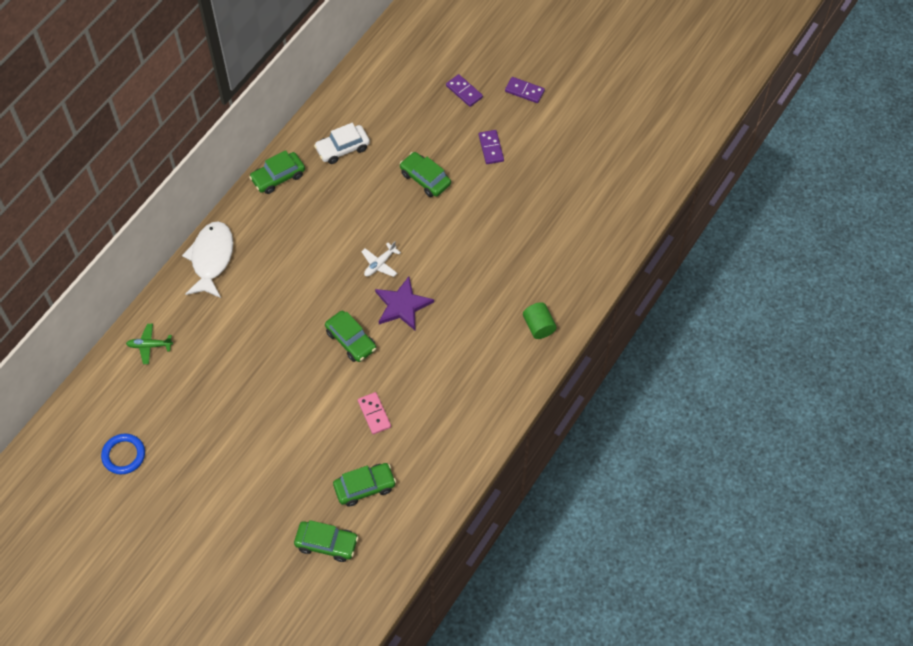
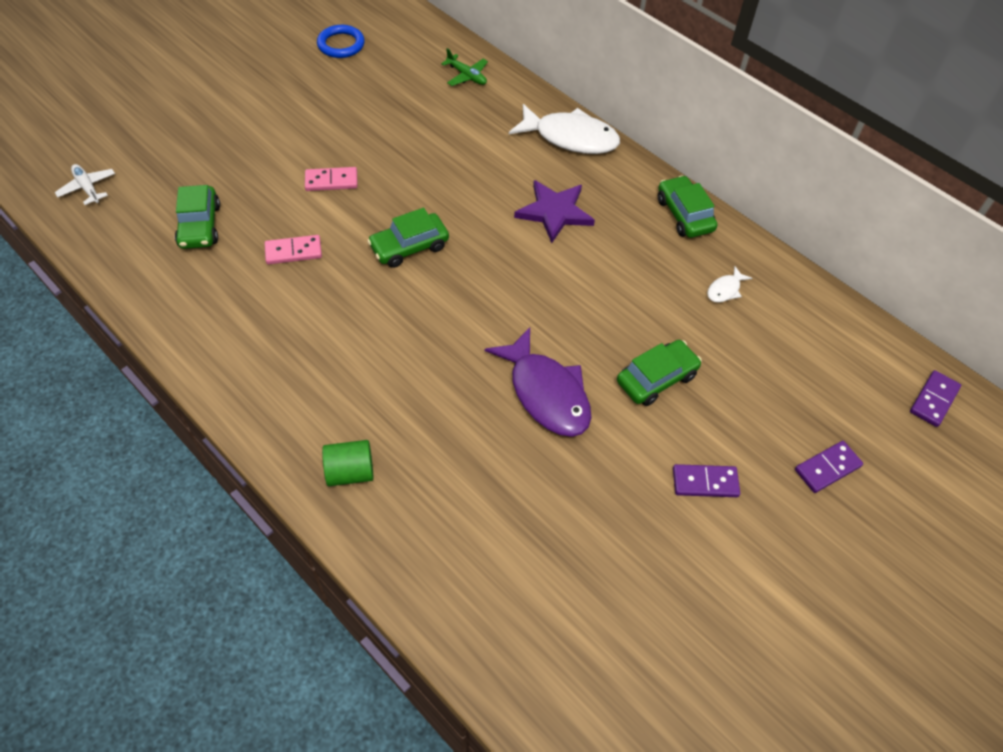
camera: 100 degrees right, 5 degrees down
(149, 346) = (467, 76): green plane -> green plane turned 120 degrees clockwise
(296, 411) = (331, 181): none -> pink domino
(326, 543) = (149, 181): green car -> none
(342, 148) = (725, 290): white car -> white fish
(380, 264) = (518, 297): white plane -> white plane (87, 188)
(402, 305) = (444, 310): purple star -> purple star (554, 212)
(452, 235) = (546, 393): none -> purple fish
(524, 91) = (826, 565): purple domino -> purple domino (933, 400)

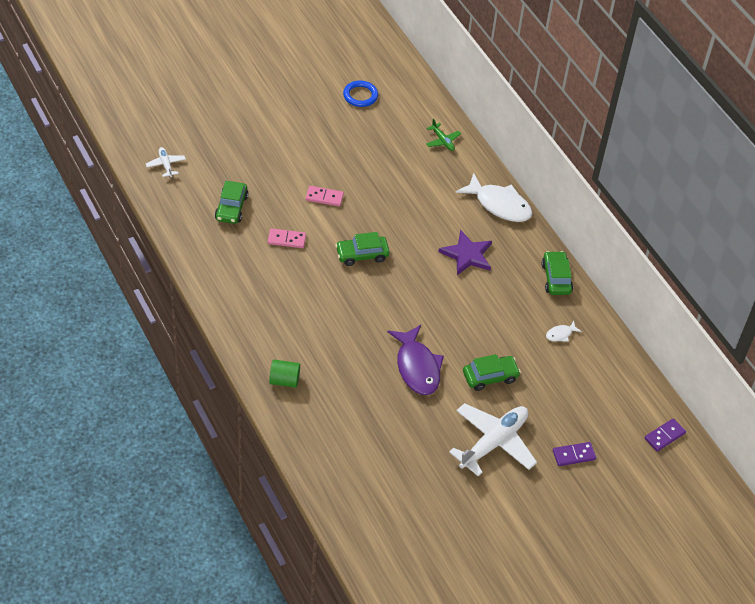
camera: 15 degrees right, 5 degrees down
(705, 482) = (493, 442): purple domino -> white plane

